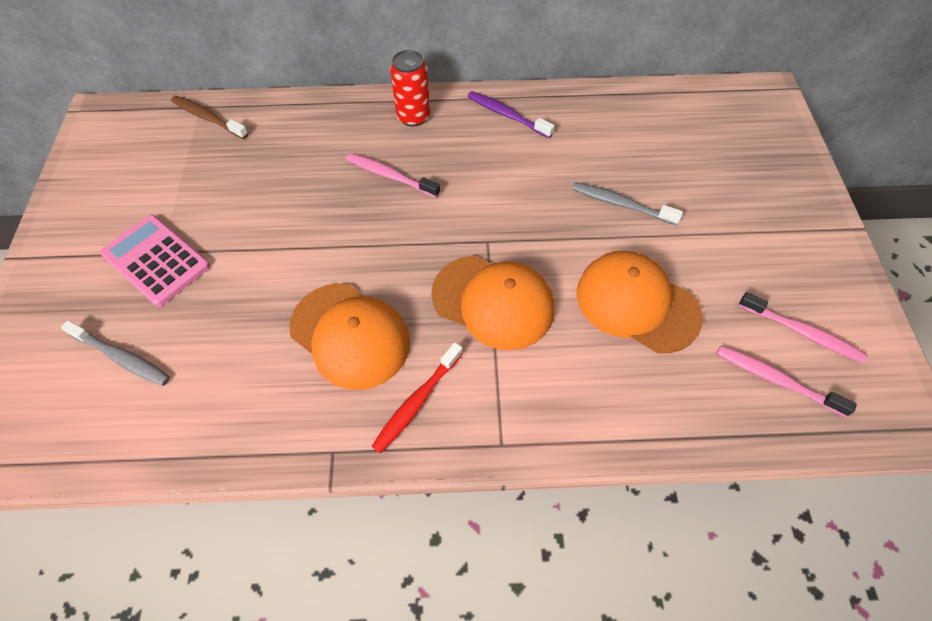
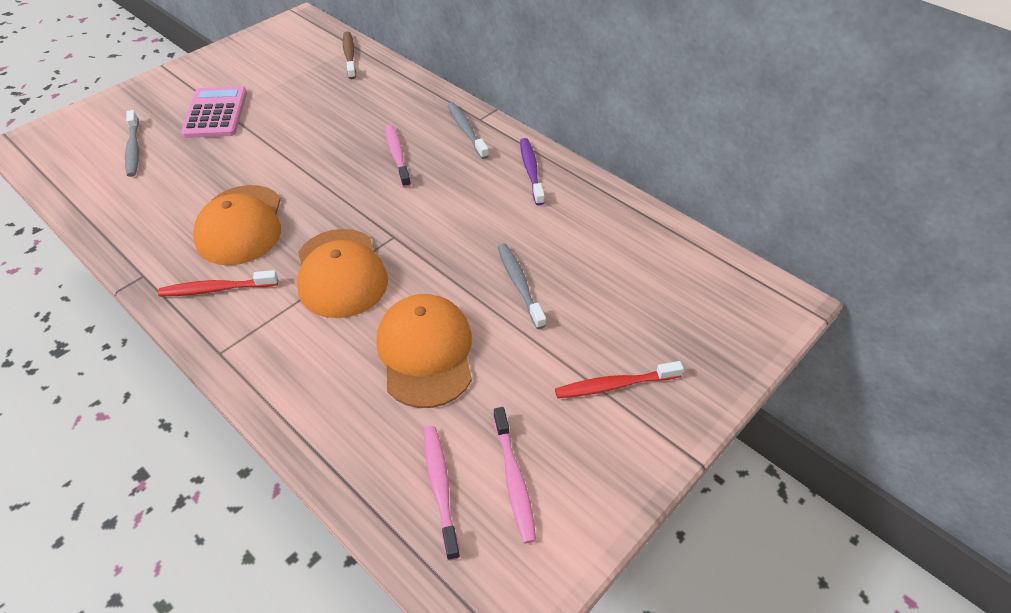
camera: 45 degrees right, 10 degrees down
(413, 117) = (466, 131): red can -> grey toothbrush
(765, 222) = (615, 385): none -> red toothbrush

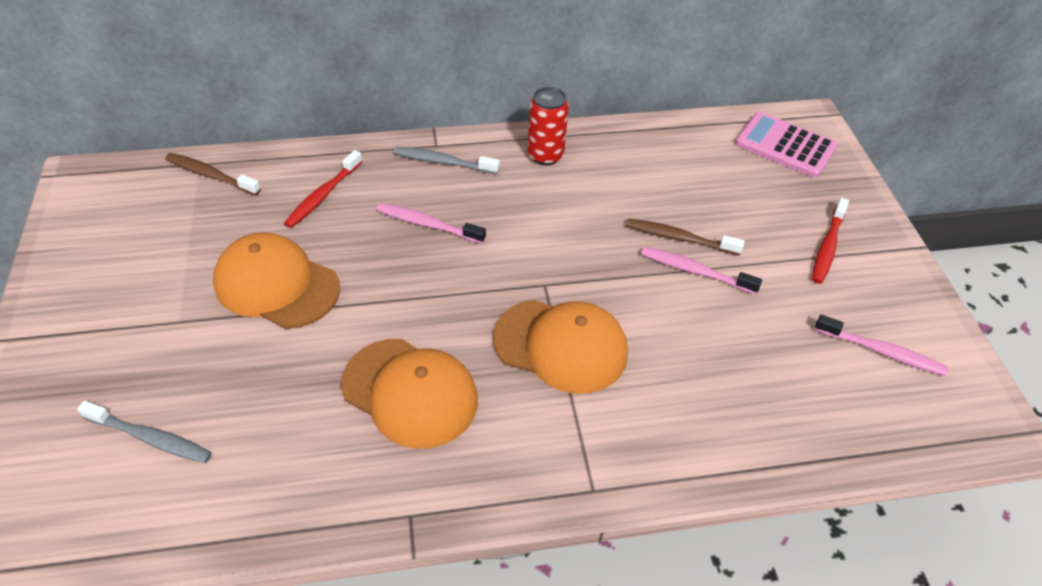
camera: 55 degrees left, 0 degrees up
(215, 113) = (174, 330): pink calculator -> pink calculator (785, 145)
(217, 289) = (495, 454): red toothbrush -> red toothbrush (323, 195)
(425, 352) = (711, 336): orange cap -> orange cap (276, 285)
(440, 488) = (864, 400): pink toothbrush -> pink toothbrush (695, 271)
(519, 284) = (680, 238): grey toothbrush -> brown toothbrush
(531, 171) = (545, 155): purple toothbrush -> red can

